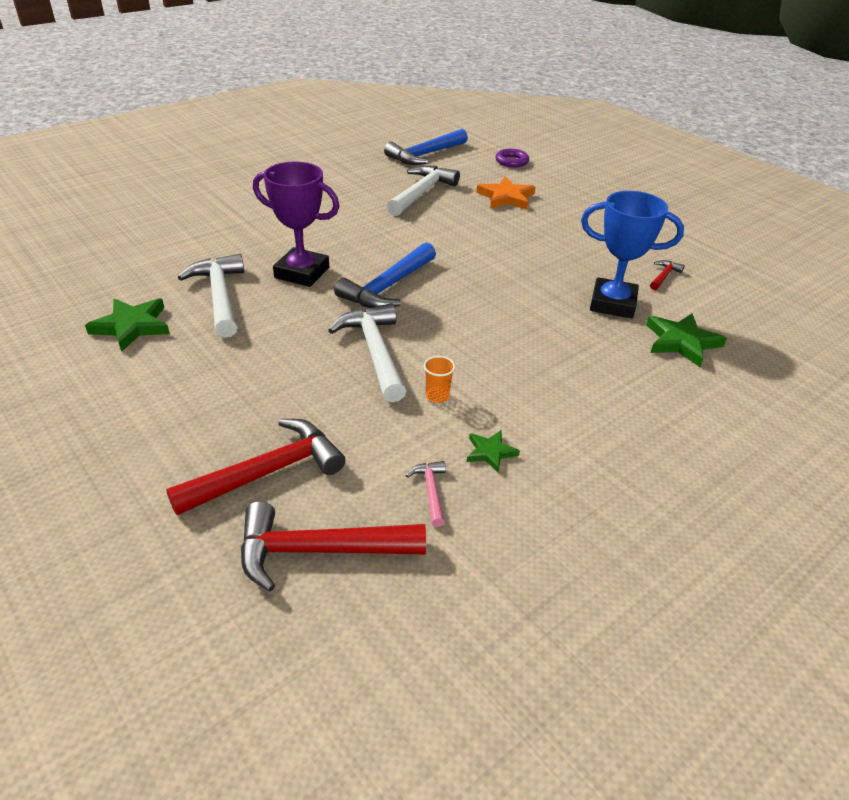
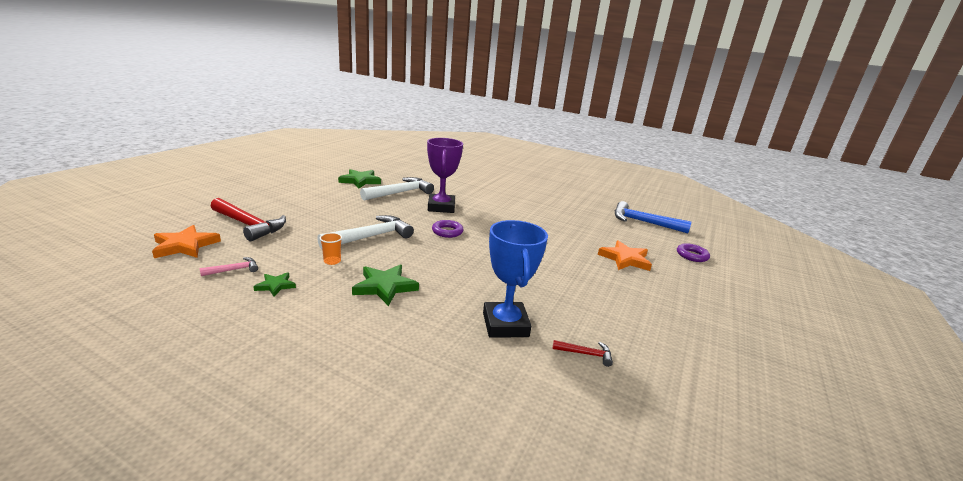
camera: 65 degrees right, 15 degrees down
(319, 550) = (185, 245): red hammer -> orange star
(388, 287) = (447, 231): blue hammer -> purple ring
(422, 193) = (584, 227): white hammer -> none
(681, 342) = (470, 371): green star -> green star (385, 287)

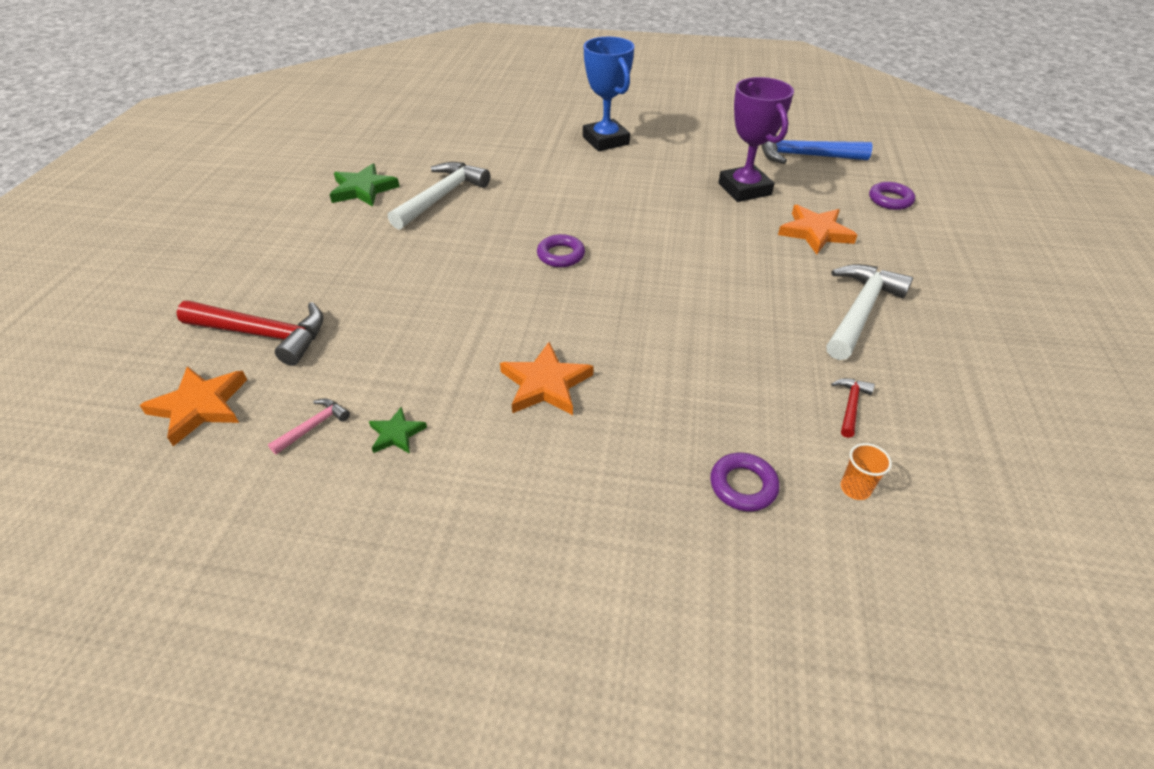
camera: 15 degrees left, 20 degrees up
(332, 261) = (441, 363): orange cup -> orange cup (855, 488)
(371, 237) = (462, 299): white hammer -> white hammer (860, 311)
(385, 287) = (545, 384): green star -> orange star
(441, 207) = (520, 209): purple trophy -> purple trophy (744, 189)
(471, 375) = (743, 485): none -> purple ring
(505, 325) = (735, 394): blue trophy -> blue trophy (605, 140)
(586, 354) = (850, 406): red hammer -> red hammer turned 60 degrees counterclockwise

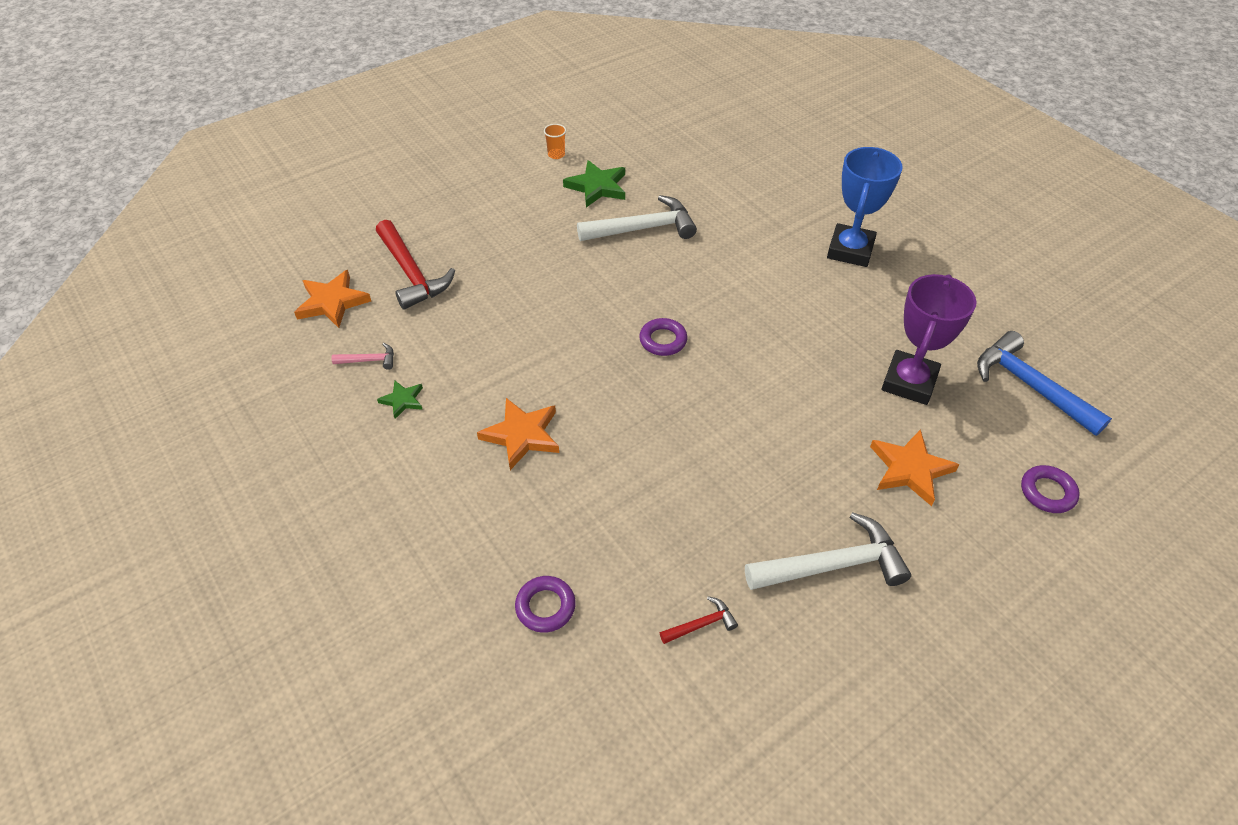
camera: 45 degrees right, 5 degrees up
(855, 488) = (613, 676): orange cup -> orange cup (556, 154)

